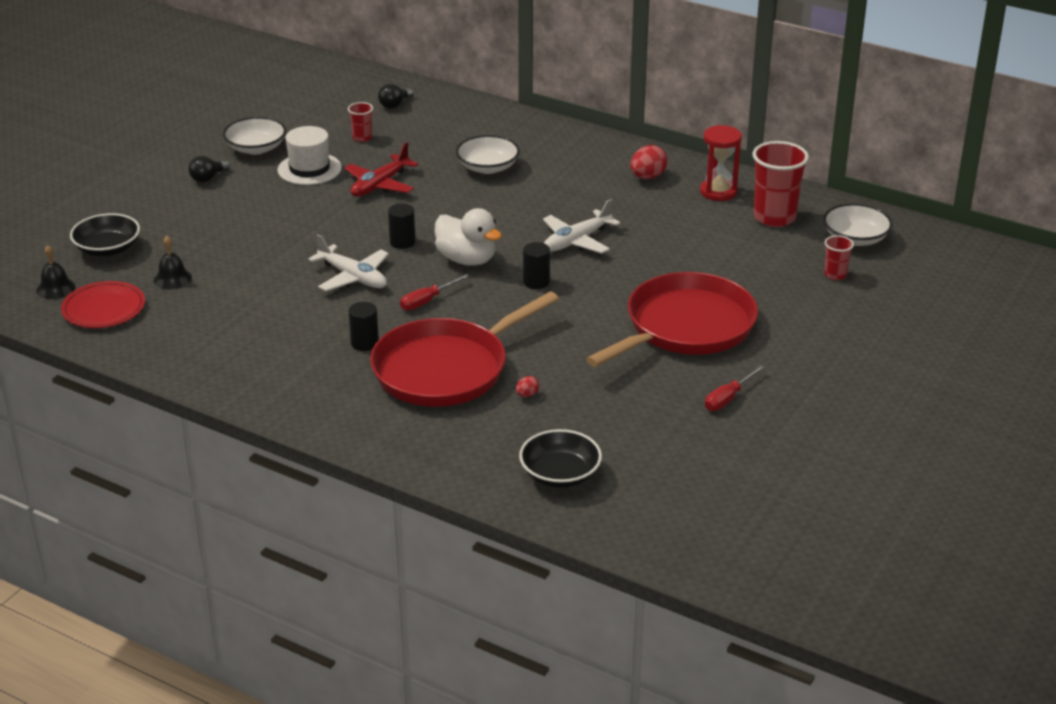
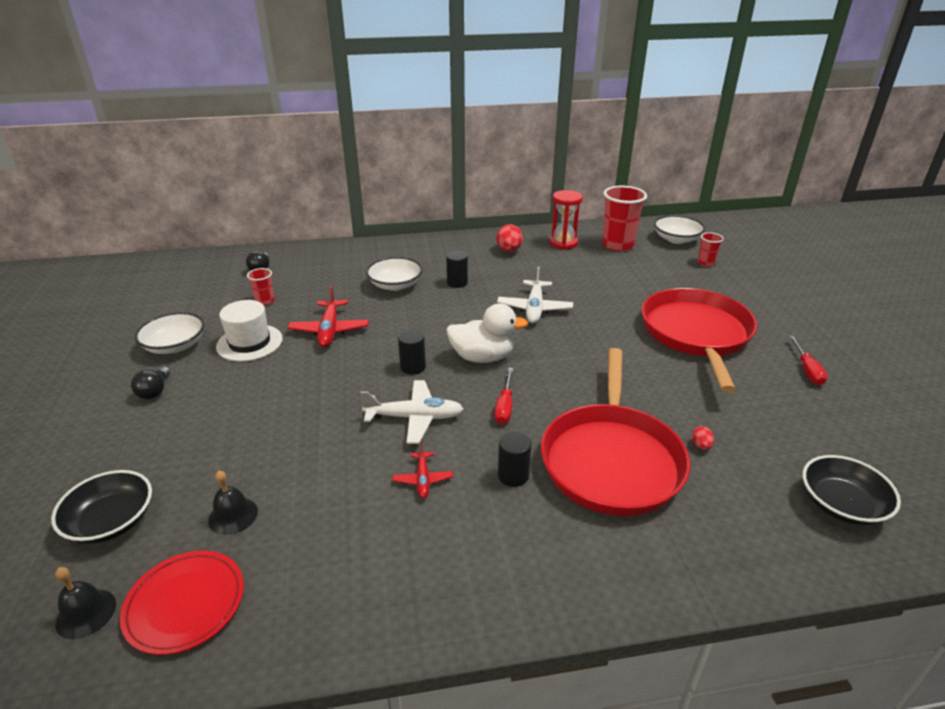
camera: 40 degrees left, 0 degrees up
(304, 316) = (423, 479): none -> red plane
(536, 282) = (557, 350): black cylinder -> black cylinder (457, 283)

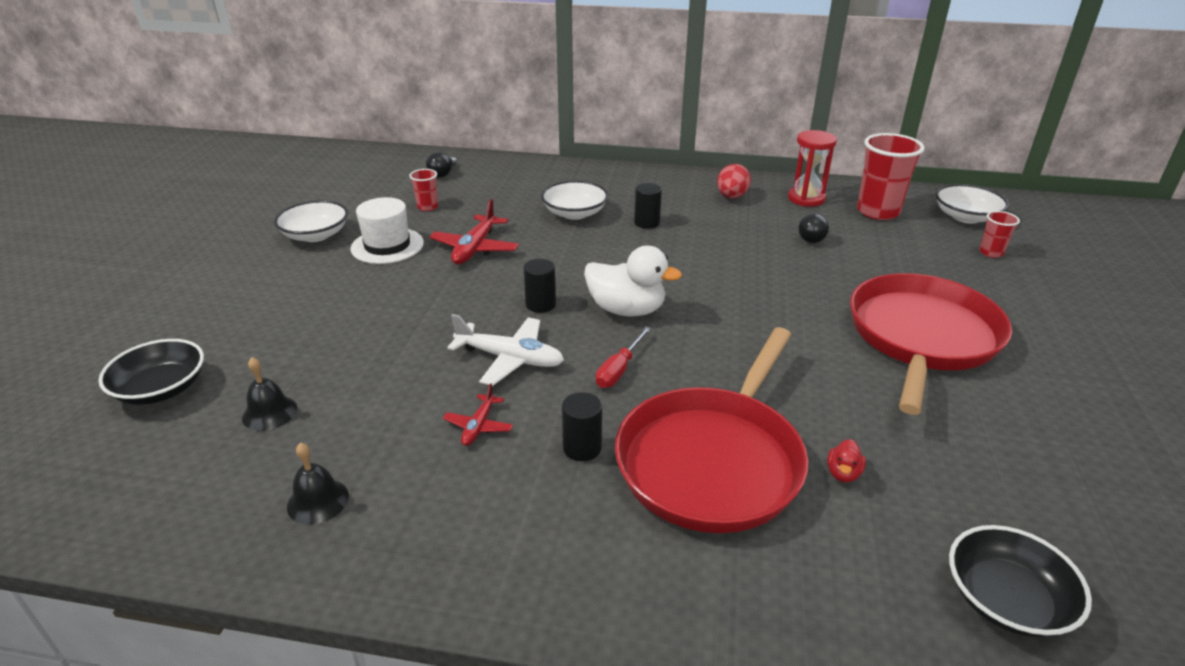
camera: 20 degrees right, 0 degrees up
(86, 613) = (91, 467): black bell -> black bell (318, 501)
(155, 391) = (271, 275): black light bulb -> black light bulb (812, 238)
(185, 604) = (177, 485): red plate -> none
(534, 308) = (723, 267): white plane -> none
(701, 446) = (843, 473): red egg -> red duck
(807, 370) = (1061, 415): red screwdriver -> none

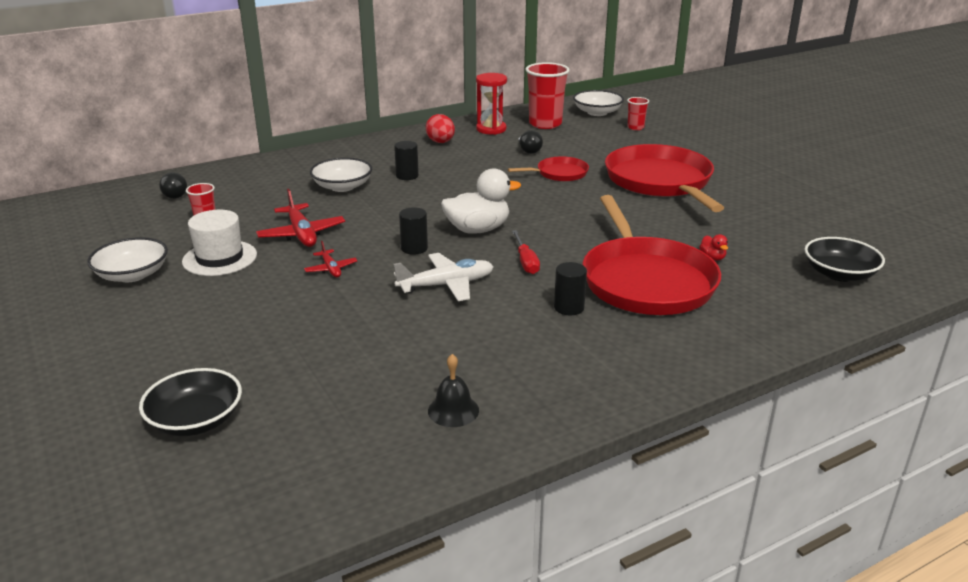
camera: 40 degrees left, 5 degrees down
(269, 412) = (323, 389): black bell -> none
(478, 426) = (489, 326): red plane -> red plane (331, 269)
(808, 278) = (559, 173): none -> red pan

